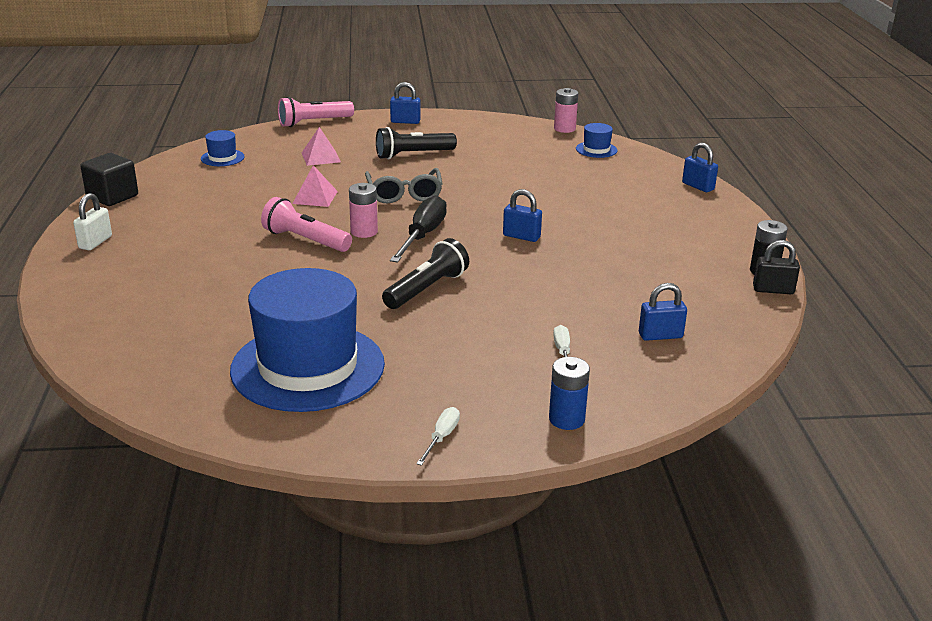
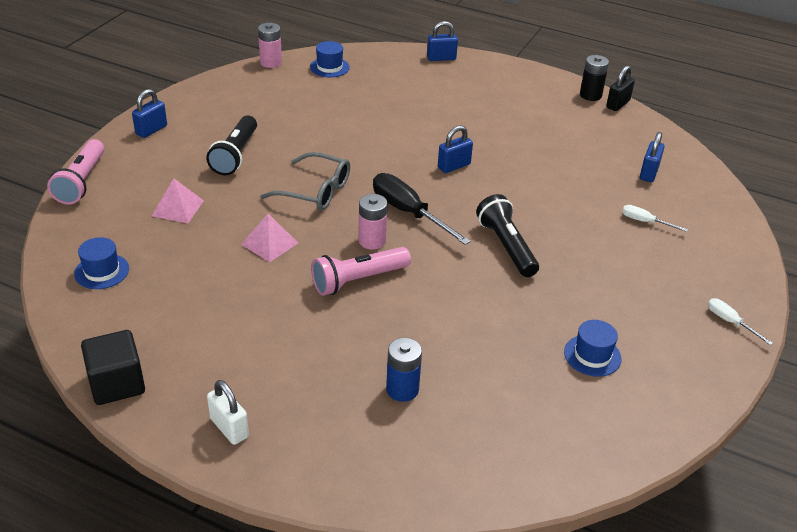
camera: 60 degrees left, 10 degrees up
(308, 367) = (592, 355): blue hat -> blue hat, size x0.40
(566, 419) = (733, 257): blue battery -> blue battery (402, 389)

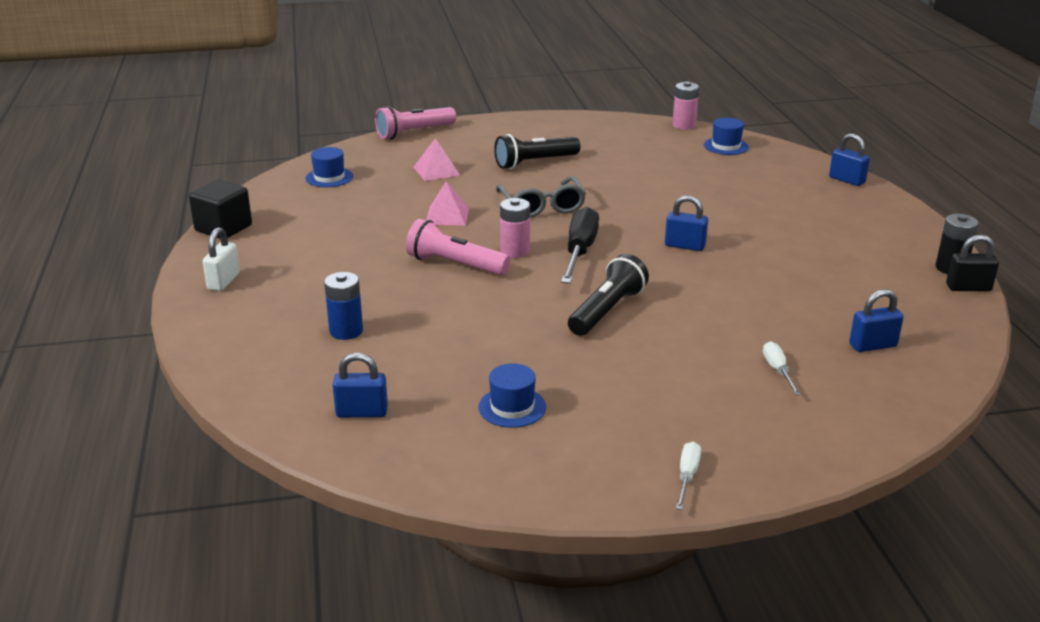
camera: 55 degrees right, 10 degrees down
(151, 130) = (512, 126): blue padlock -> blue padlock (362, 412)

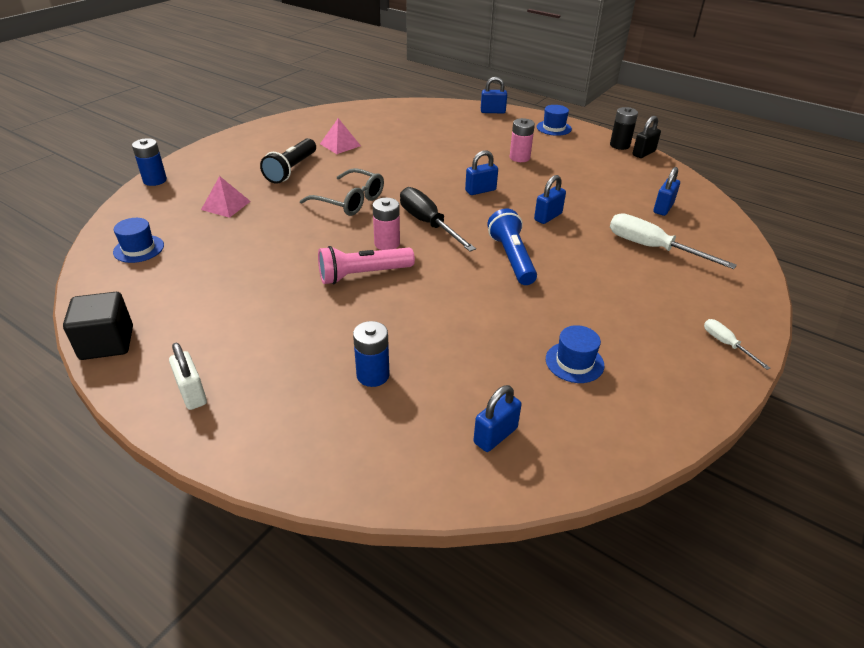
camera: 45 degrees left, 10 degrees up
(414, 132) = (155, 180): pink flashlight -> blue battery
(447, 216) = (294, 238): pink pyramid -> pink pyramid (340, 144)
(607, 311) = (512, 258): black flashlight -> blue flashlight
(684, 125) = (347, 107): pink battery -> pink battery (519, 157)
(713, 296) = (548, 217): none -> blue padlock
(726, 146) = (395, 113): blue hat -> blue hat (554, 128)
(778, 370) = (652, 248): white screwdriver -> white screwdriver, size x1.97

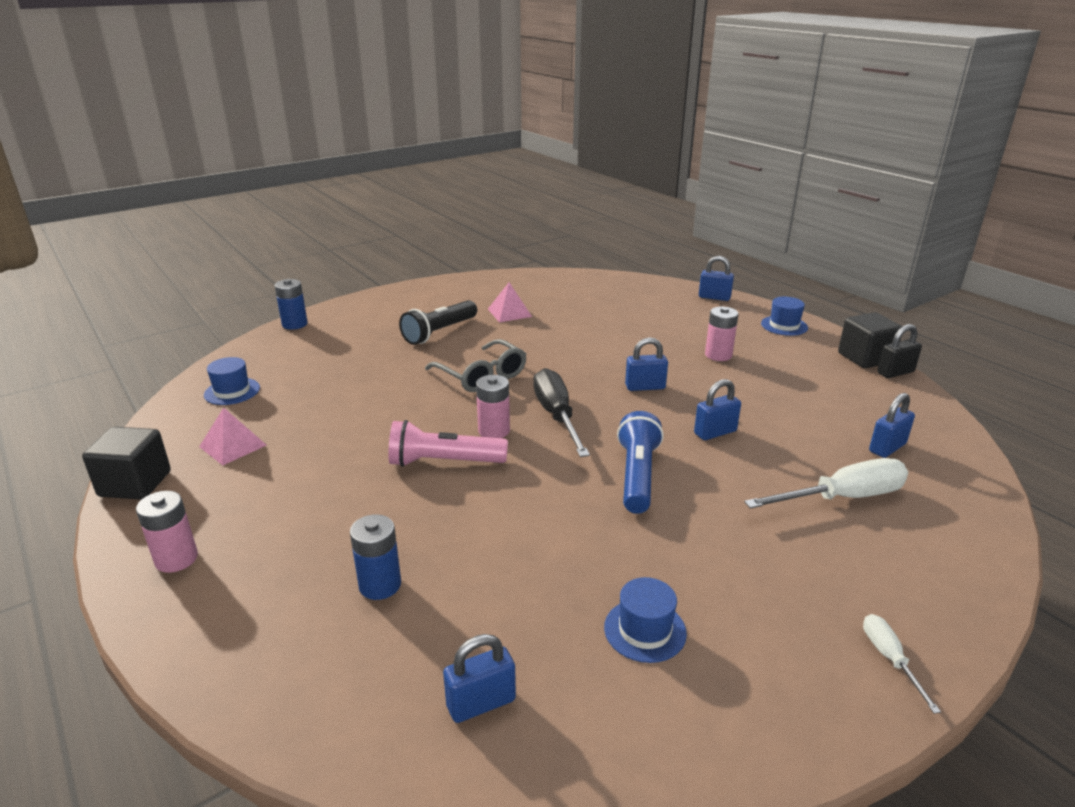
camera: 20 degrees right, 10 degrees down
(192, 393) = (176, 559): white padlock -> pink battery
(226, 205) = (347, 360): pink pyramid -> pink pyramid (233, 446)
(619, 145) = (865, 358): black battery -> black cube
(652, 248) = (842, 498): white screwdriver -> white screwdriver turned 105 degrees clockwise

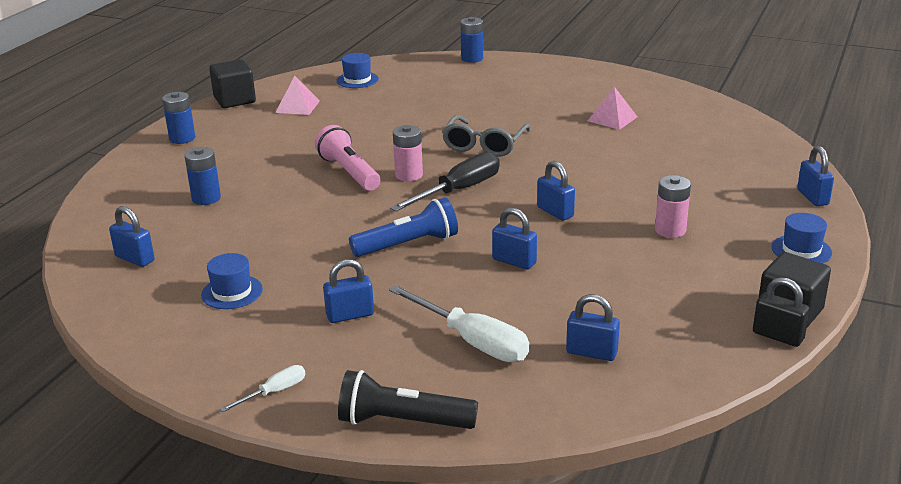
camera: 60 degrees right, 0 degrees up
(176, 559) = (182, 138): pink battery -> blue battery
(439, 332) = (533, 106): black flashlight -> black flashlight (403, 421)
(754, 555) = (350, 315): none -> blue padlock

